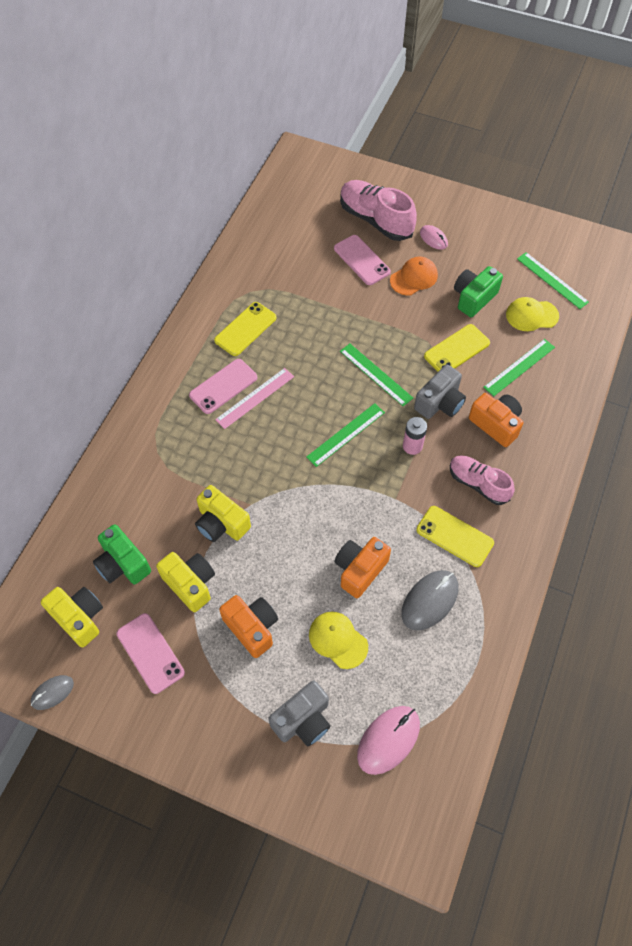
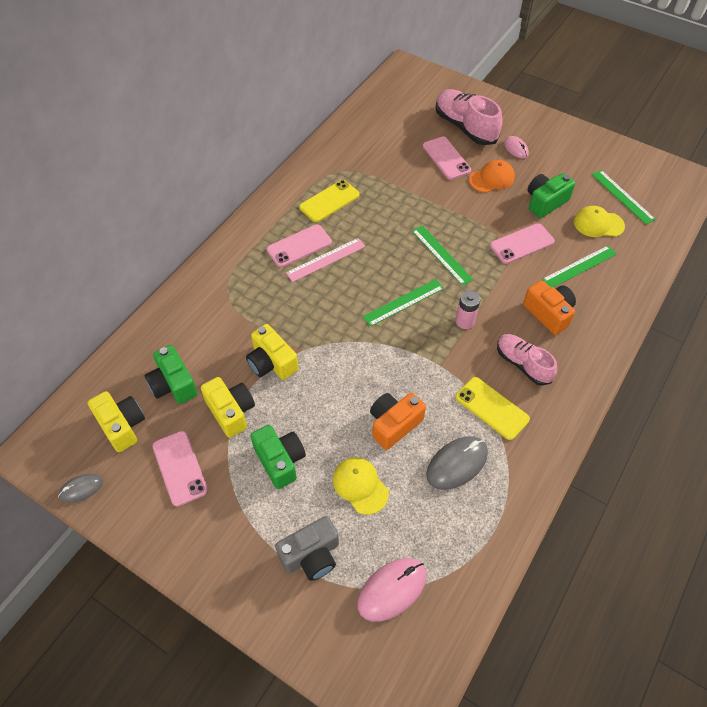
camera: 10 degrees right, 5 degrees down
(252, 628) = (280, 461): orange camera -> green camera
(440, 402) = (498, 287): grey camera -> none
(456, 349) = (521, 244): yellow phone -> pink phone

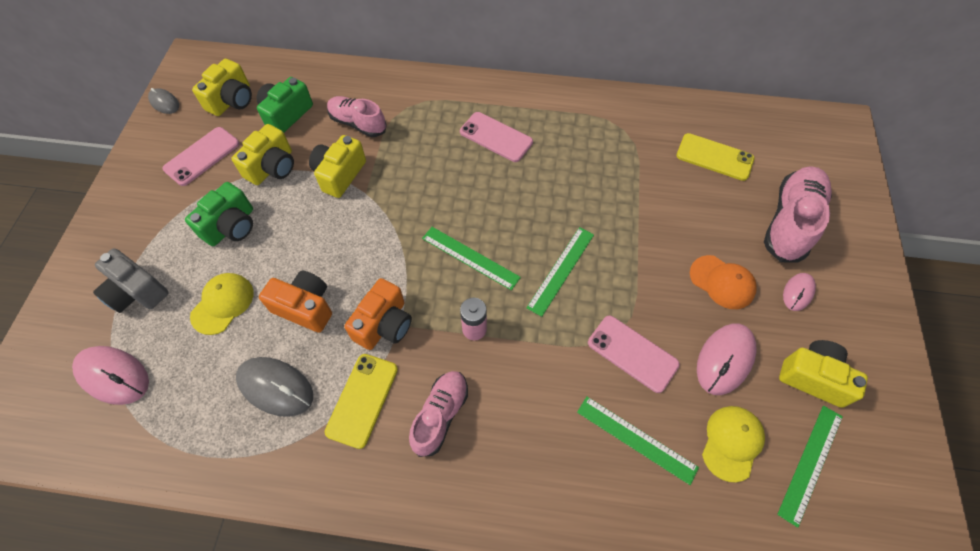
camera: 65 degrees right, 5 degrees up
(222, 333) = (358, 123): none -> pink shoe
(326, 259) = (491, 166): pink ruler -> none
(329, 201) = (573, 137): yellow phone -> yellow phone (714, 157)
(446, 158) = (720, 221): pink phone -> none
(545, 202) = (725, 359): green camera -> pink mouse
(548, 313) = (534, 422): orange camera -> orange camera (384, 324)
(573, 170) = (813, 377): none -> yellow camera
(598, 224) = (732, 443): yellow cap -> yellow cap turned 45 degrees clockwise

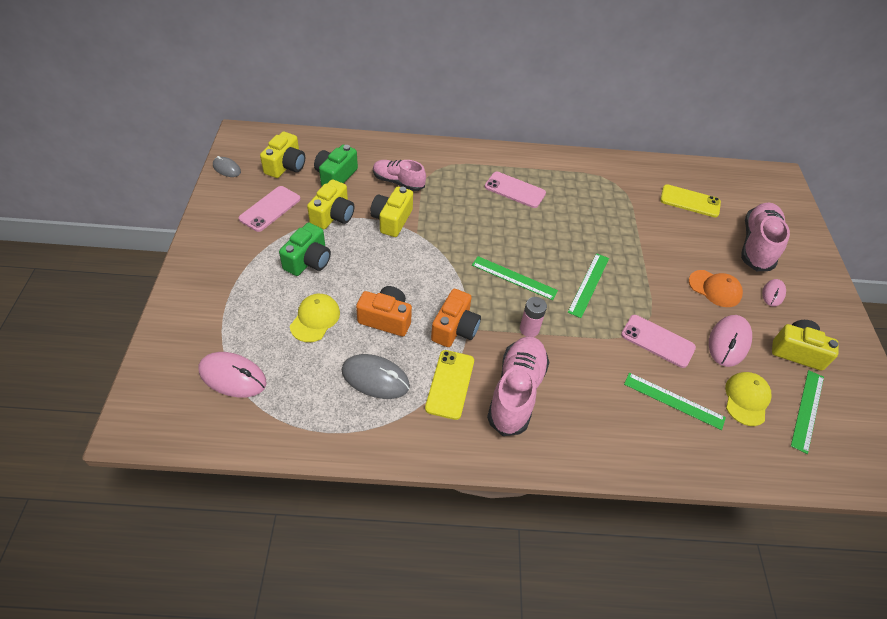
camera: 10 degrees left, 10 degrees down
(137, 292) = (238, 312): grey camera -> none
(440, 415) = (516, 392): pink shoe -> pink shoe, size x1.54

